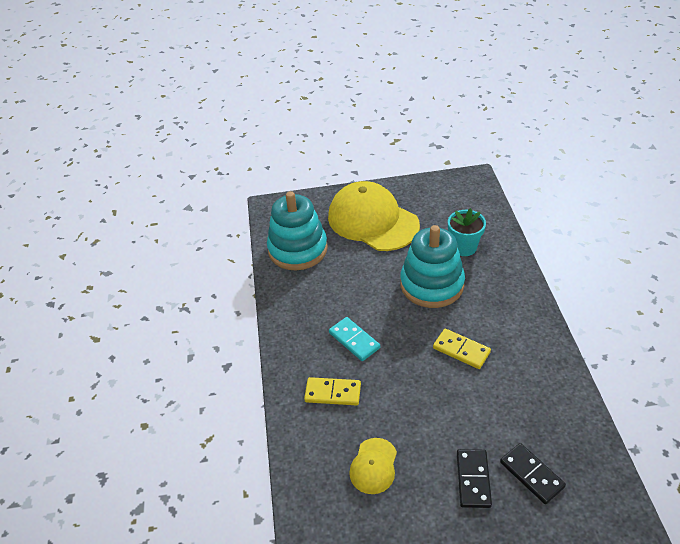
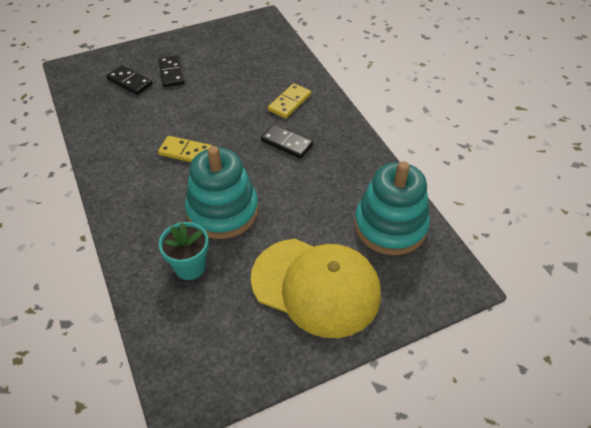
camera: 160 degrees right, 5 degrees up
(333, 393) = (289, 102): yellow domino -> yellow domino turned 45 degrees counterclockwise
(354, 340) = (287, 143): turquoise domino -> black domino
(373, 466) = (243, 68): yellow cap -> none

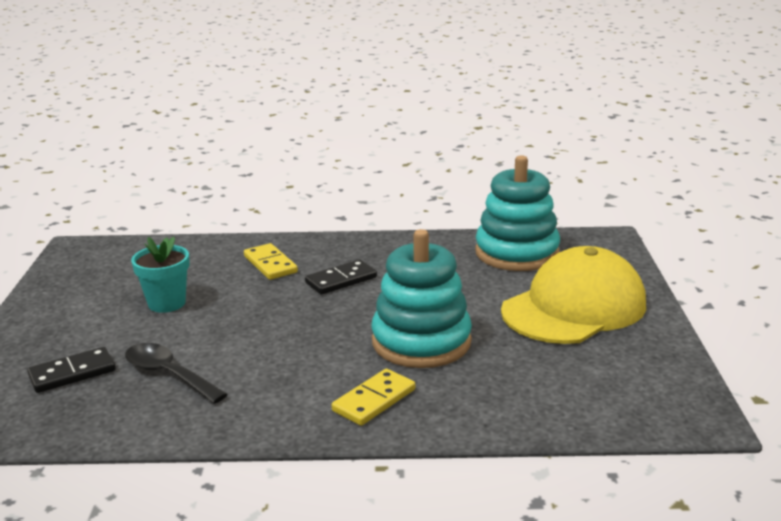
camera: 65 degrees left, 25 degrees down
(141, 116) = (168, 374): none -> black spoon
(171, 73) = (99, 334): black domino -> none
(185, 152) = (287, 350): yellow domino -> yellow domino (374, 400)
(190, 267) = (498, 380): turquoise flower pot -> turquoise flower pot (167, 303)

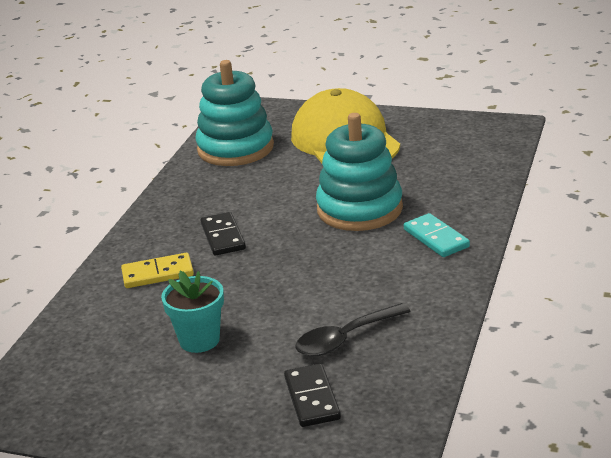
camera: 70 degrees left, 5 degrees up
(374, 400) = (436, 238): yellow domino -> turquoise domino

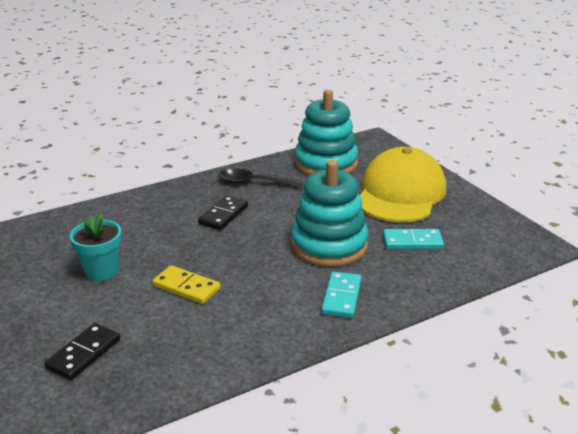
camera: 40 degrees right, 0 degrees up
(157, 273) = (154, 217): yellow domino -> yellow domino (186, 287)
(345, 338) = (168, 328): black spoon -> black spoon (254, 182)
(418, 171) = (412, 242): none -> turquoise domino

